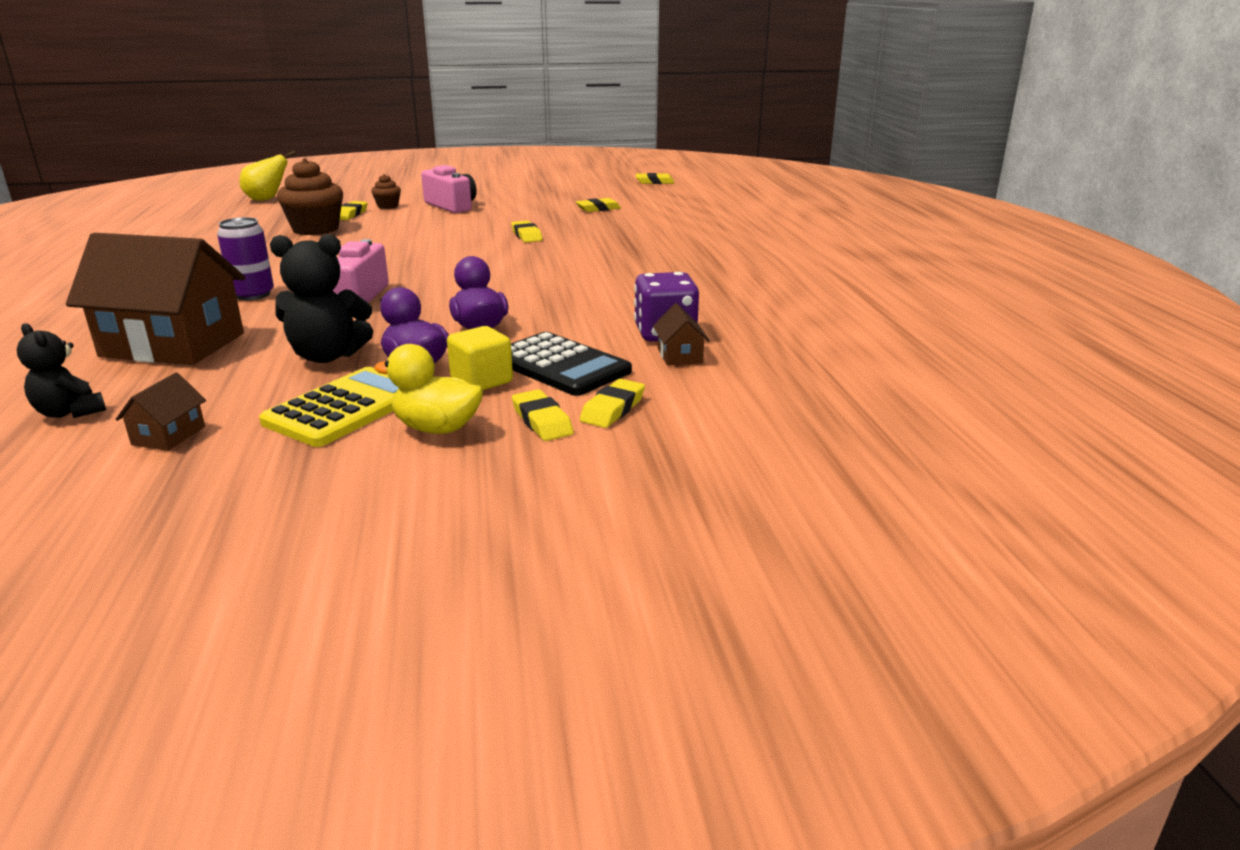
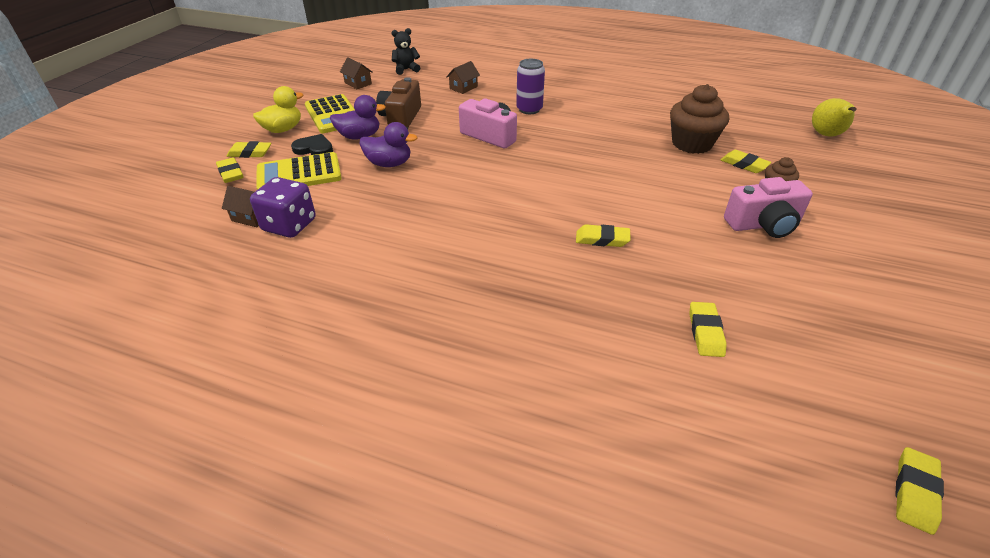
camera: 120 degrees right, 15 degrees up
(173, 345) = (463, 88): brown house -> brown house, size x0.41
(327, 356) = (401, 118): black teddy bear -> brown camera
(481, 381) = (314, 148): yellow cube -> black heart
(560, 365) = (299, 174): black calculator -> yellow calculator

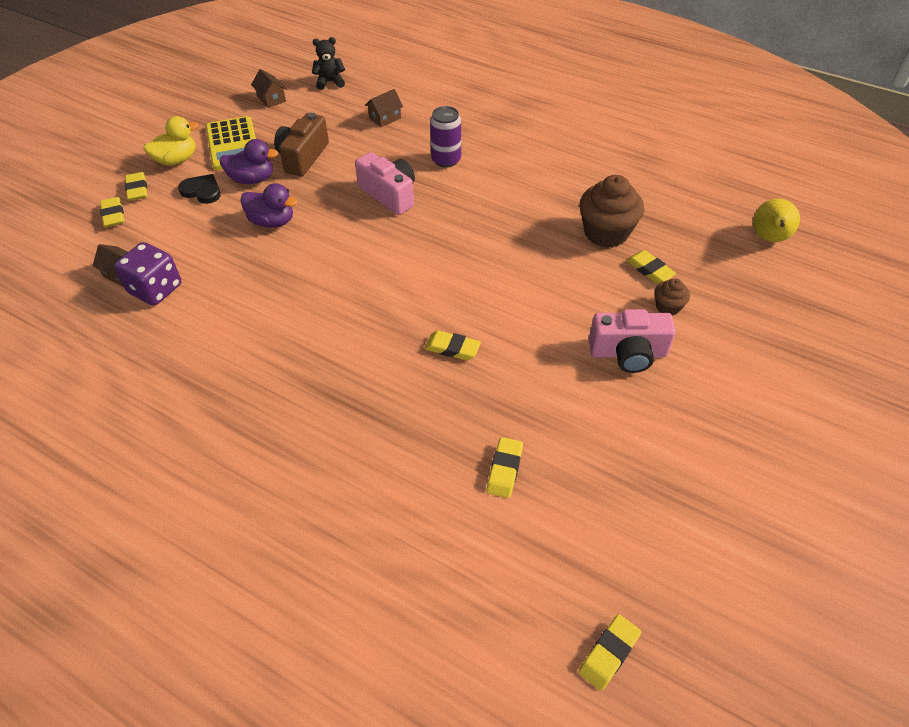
camera: 10 degrees right, 10 degrees up
(250, 153) = (137, 189): yellow eraser -> yellow eraser turned 60 degrees clockwise
(299, 174) = (179, 224): yellow calculator -> none

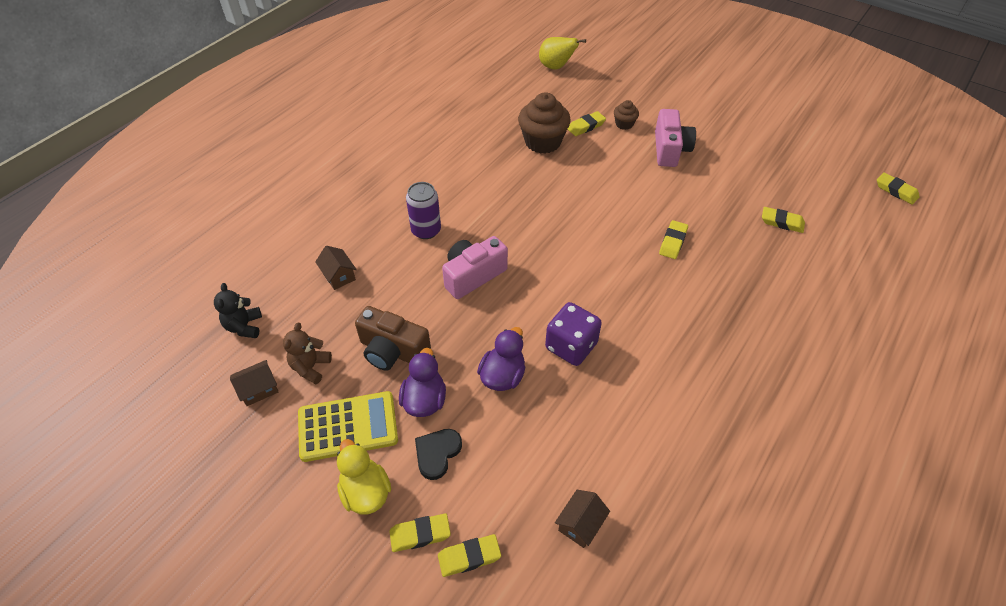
camera: 85 degrees left, 0 degrees up
(155, 289) = (605, 483): purple dice -> purple dice (571, 346)
(289, 119) = (310, 367): none -> brown teddy bear

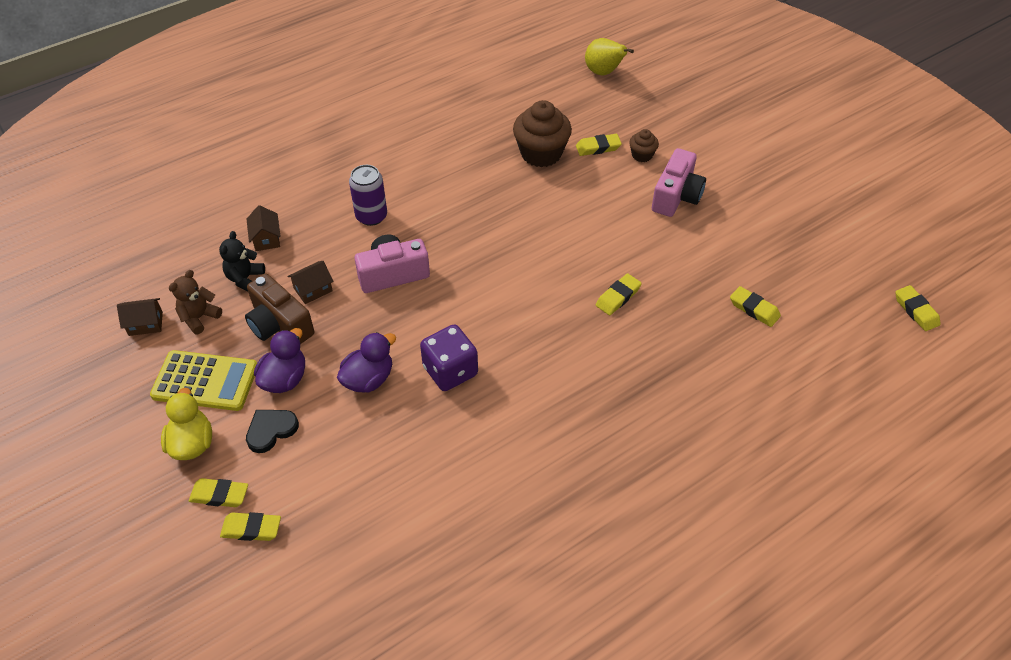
camera: 20 degrees right, 0 degrees up
(244, 326) = (160, 263): black teddy bear -> black teddy bear (245, 279)
(580, 524) = (365, 536): brown house -> brown house (313, 289)

